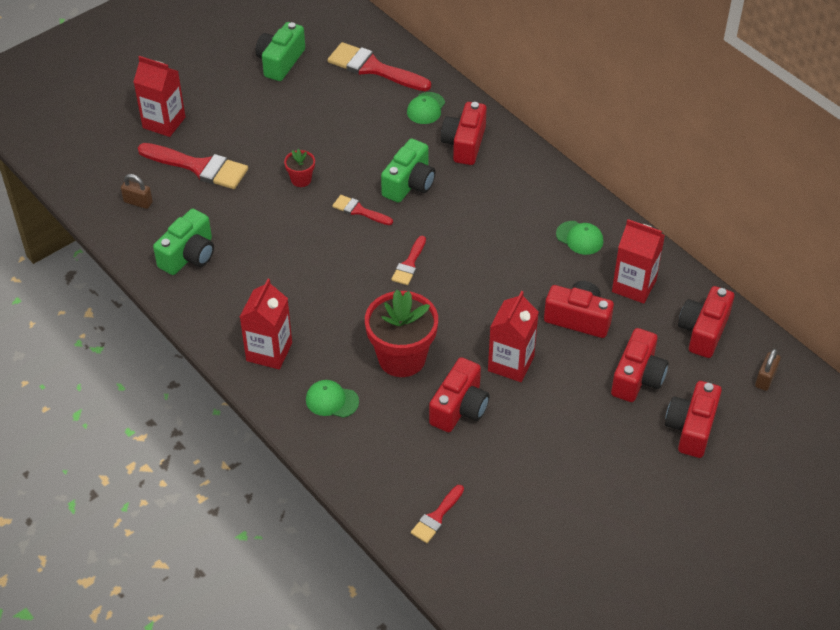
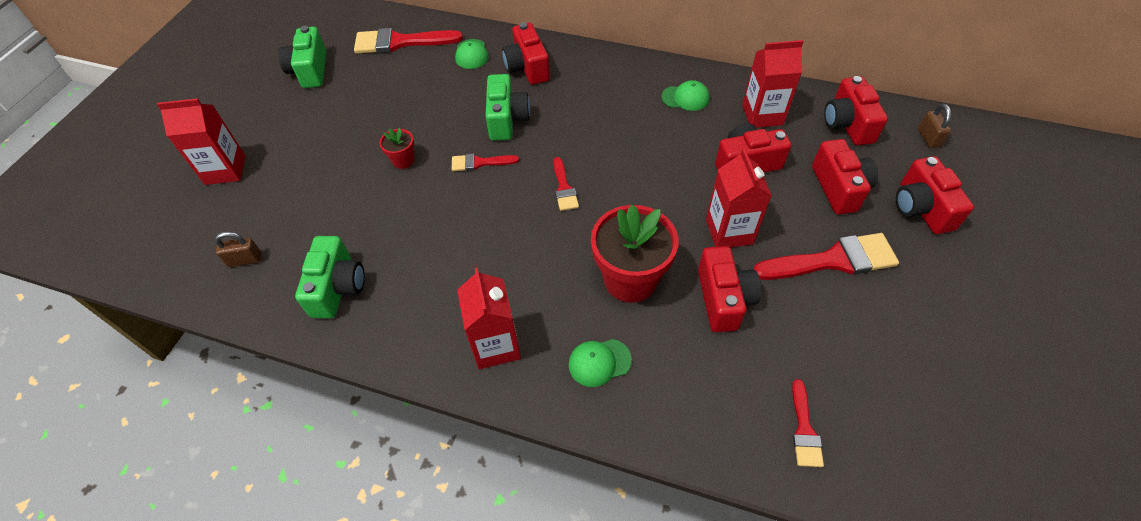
camera: 30 degrees left, 5 degrees up
(199, 167) = (290, 195): red brush -> red brush (833, 260)

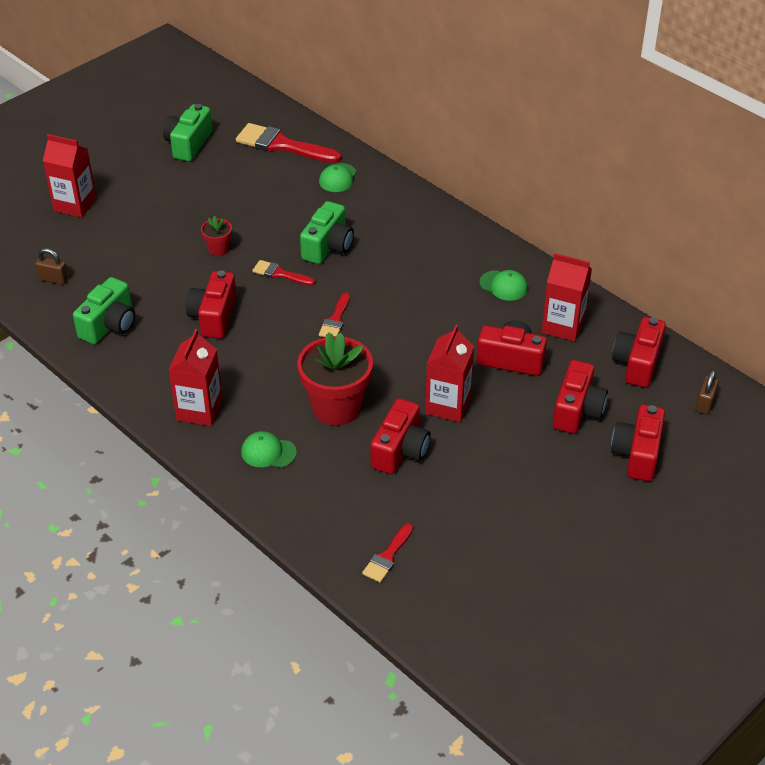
camera: 25 degrees right, 10 degrees down
(527, 67) = (379, 208): red camera -> red camera (214, 317)
(833, 260) = (518, 460): red brush -> none

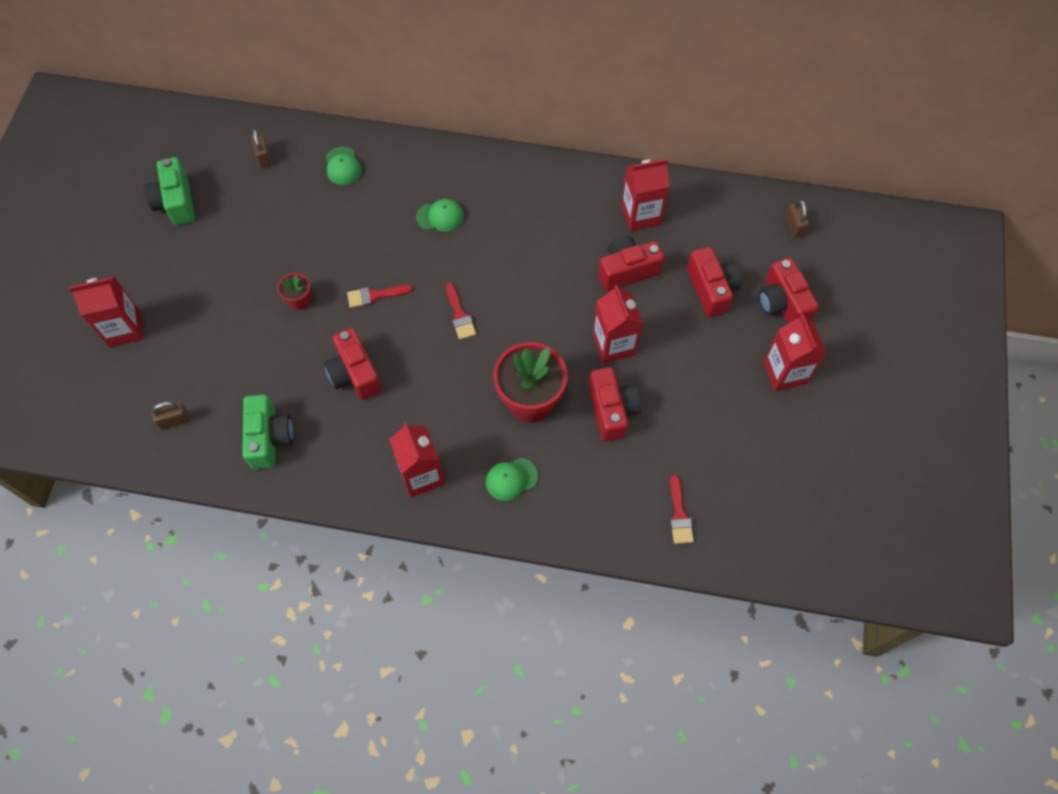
camera: 35 degrees left, 20 degrees up
(282, 145) = (264, 157): red brush -> brown padlock
(328, 246) = (393, 243): green camera -> none
(503, 286) = (566, 201): green cap -> green cap (440, 216)
(589, 506) = (785, 372): none -> red carton
(637, 363) = (720, 218): red camera -> none

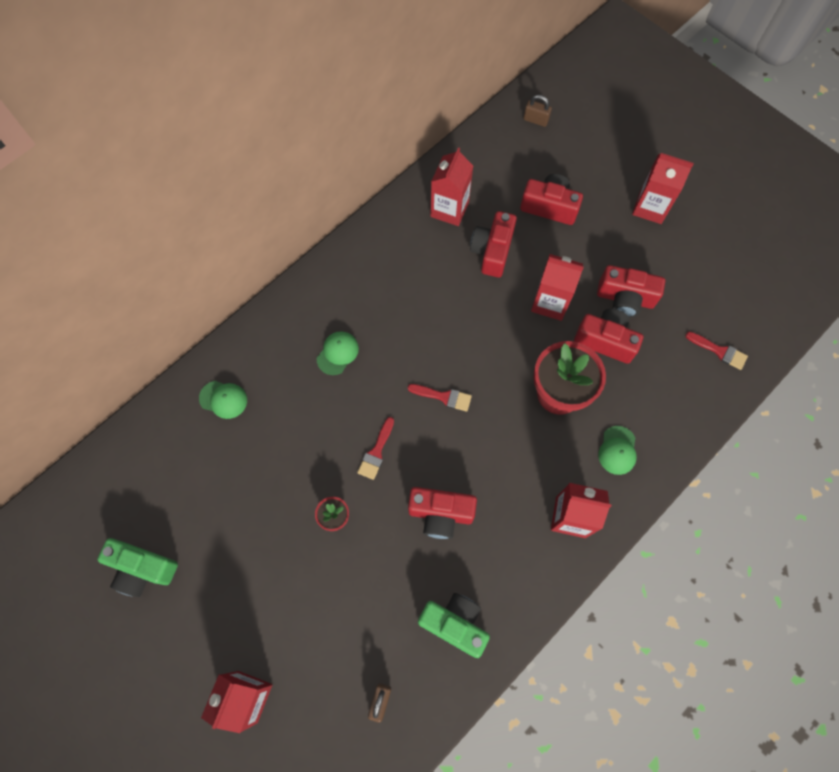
camera: 55 degrees left, 5 degrees up
(264, 157) = (157, 460): brown padlock -> none
(782, 303) = (593, 170): red camera -> red camera (625, 298)

